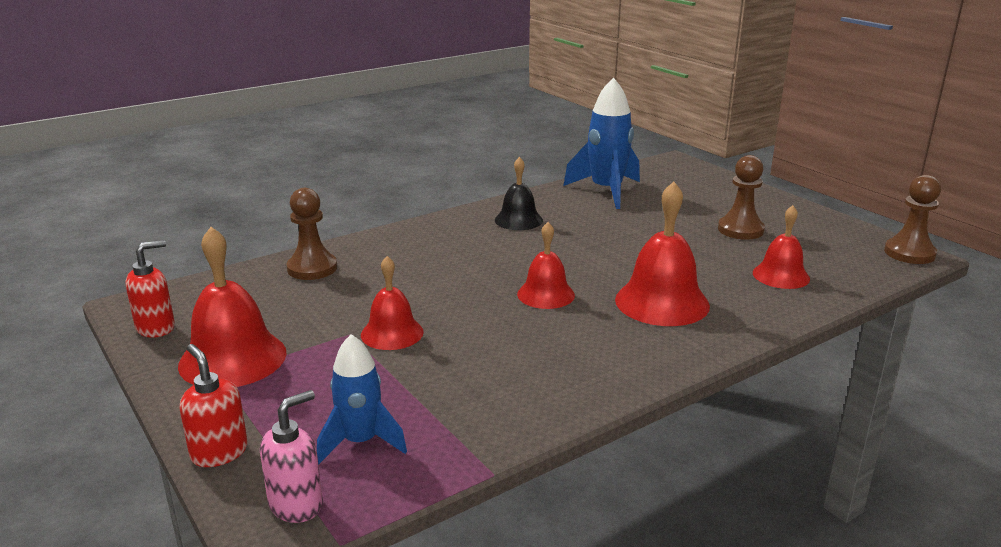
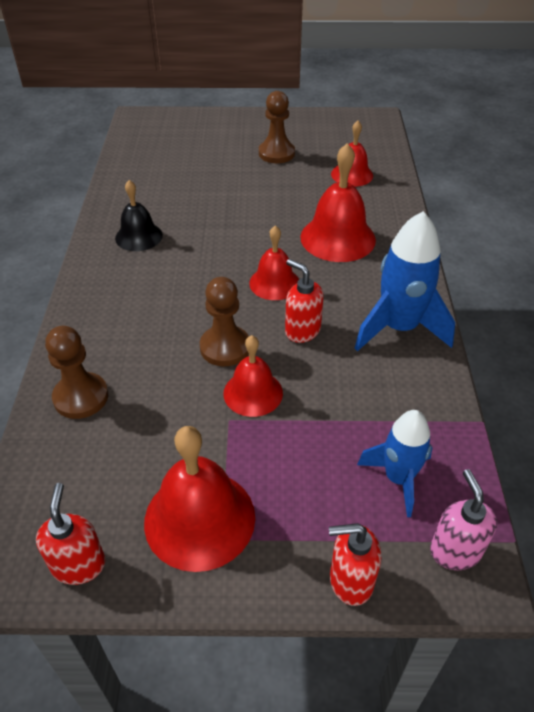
camera: 55 degrees left, 20 degrees up
(499, 329) = (302, 330): none -> red soap dispenser
(606, 191) = (146, 171): blue rocket -> blue rocket (399, 328)
(909, 253) = (372, 118): brown pawn -> brown pawn (225, 347)

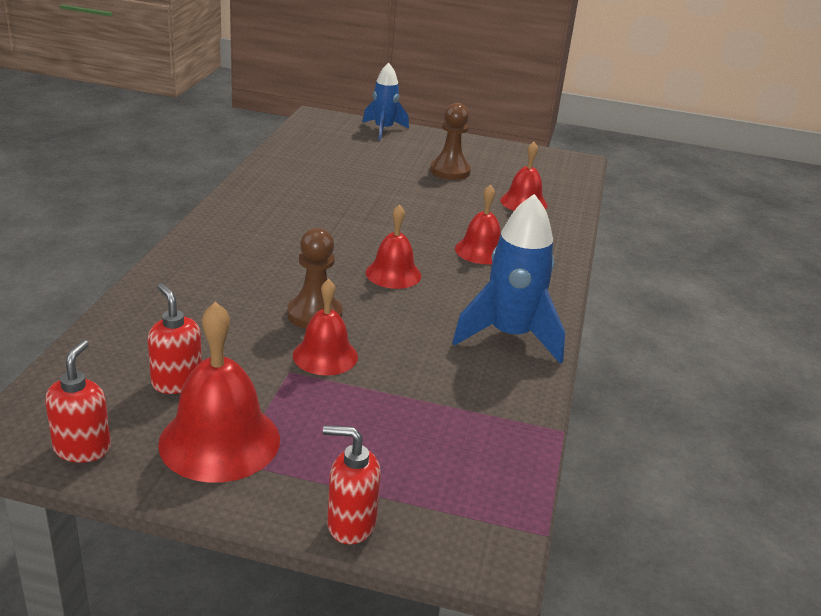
camera: 10 degrees right, 15 degrees down
(81, 397) = (149, 323): brown pawn -> none
(139, 236) = (270, 211): black bell -> none
(302, 330) = (403, 317): red soap dispenser -> red soap dispenser (176, 382)
(338, 238) = (481, 251): red bell -> red bell, size x0.63
(398, 478) = (444, 456): blue rocket -> blue rocket (383, 130)
(455, 551) = (476, 527): pink soap dispenser -> none

